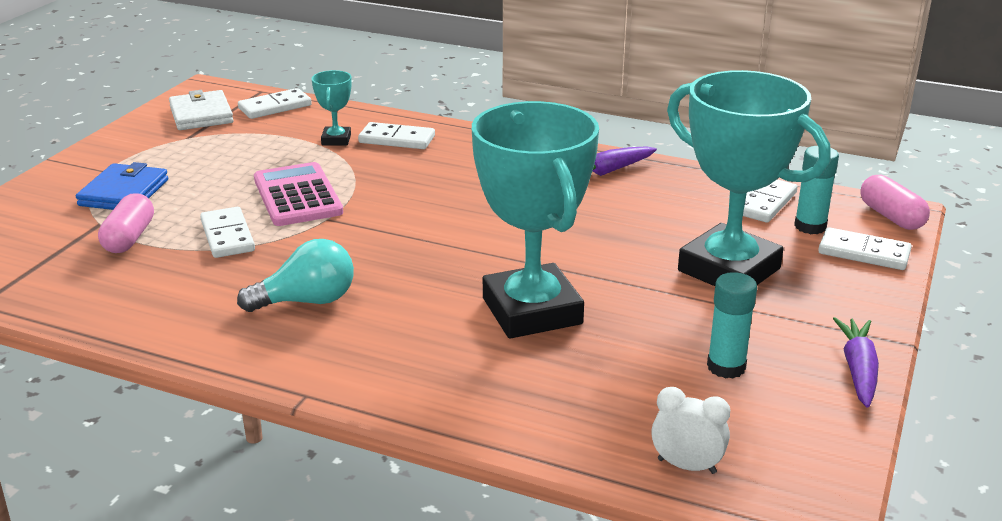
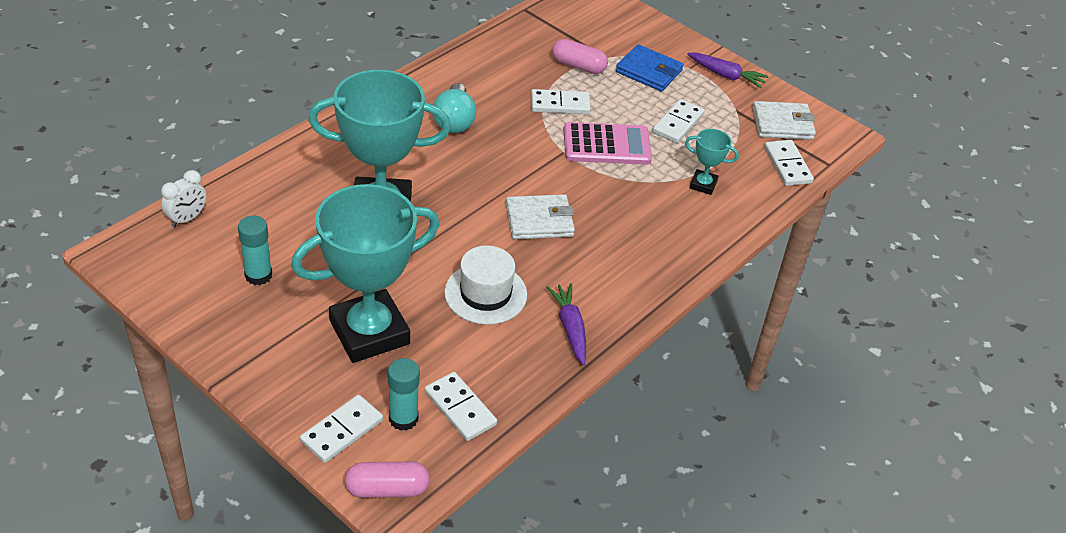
camera: 105 degrees right, 15 degrees up
(397, 139) = (691, 219): white domino -> white domino (678, 123)
(464, 211) = (539, 220): none -> white wallet
(605, 219) = (485, 293): none -> white hat
(858, 370) = (208, 338): purple carrot -> purple carrot (726, 75)

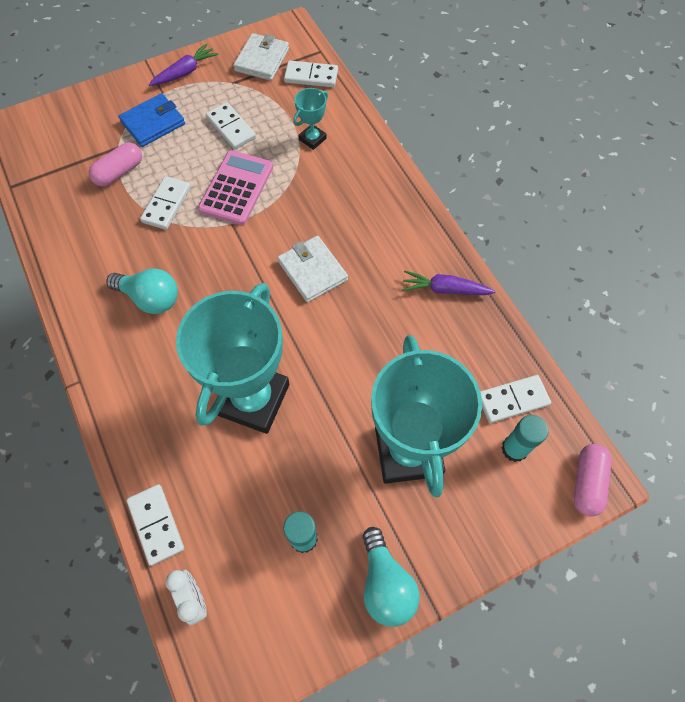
camera: 65 degrees left, 20 degrees up
(232, 341) = (385, 583): none -> turquoise light bulb
(342, 431) = (518, 504): white domino -> white domino (156, 525)
(485, 293) = (388, 341): white hat -> none
(539, 220) = (312, 271): white wallet -> white wallet turned 45 degrees counterclockwise

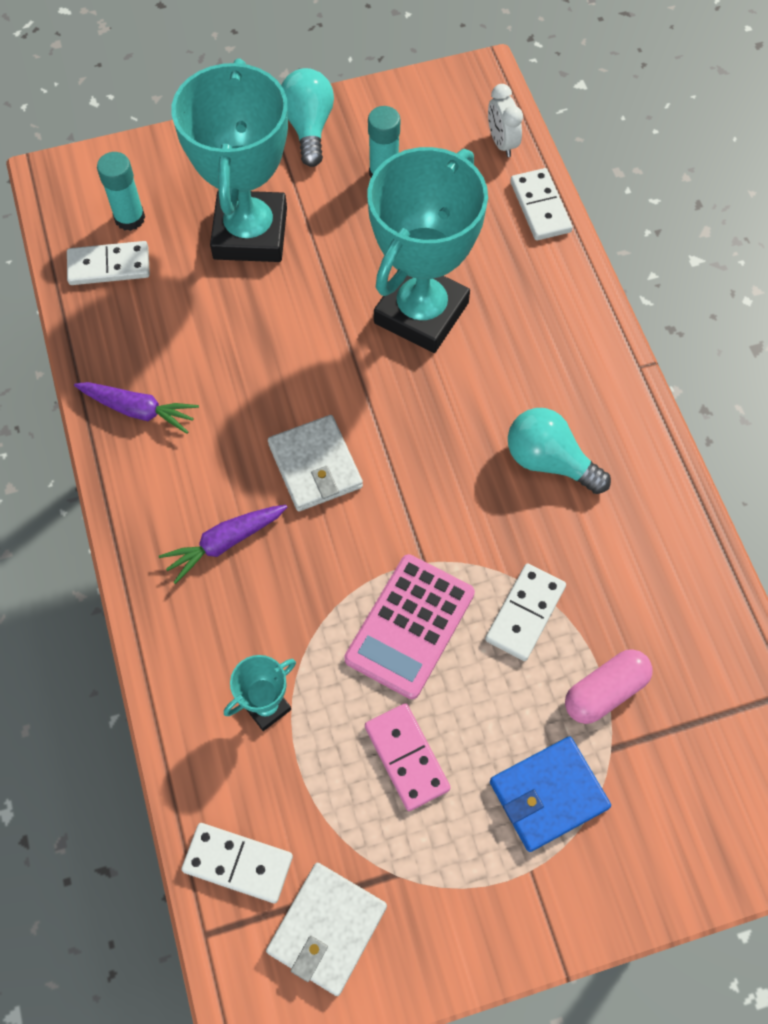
camera: 170 degrees left, 0 degrees up
(185, 72) = (484, 921): purple carrot -> purple carrot (224, 543)
(231, 128) = (406, 757): white domino -> pink domino
(587, 482) = (66, 177): pink capsule -> none

